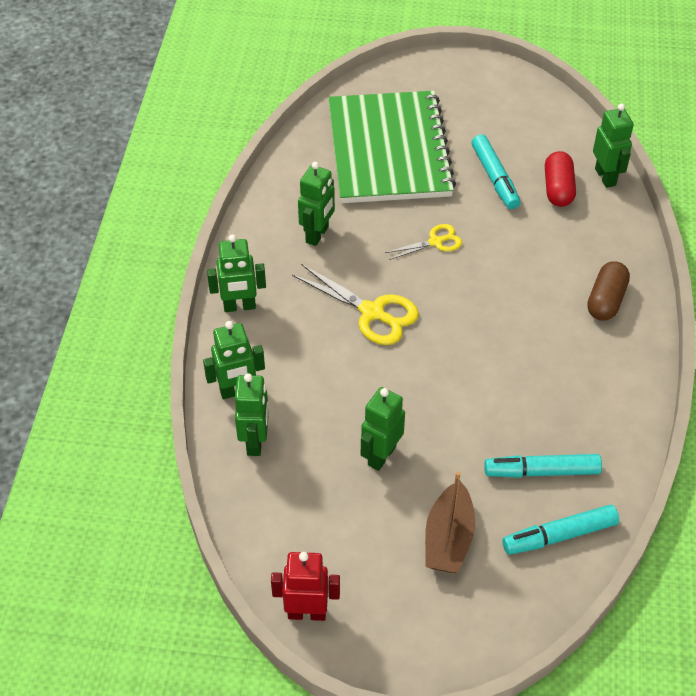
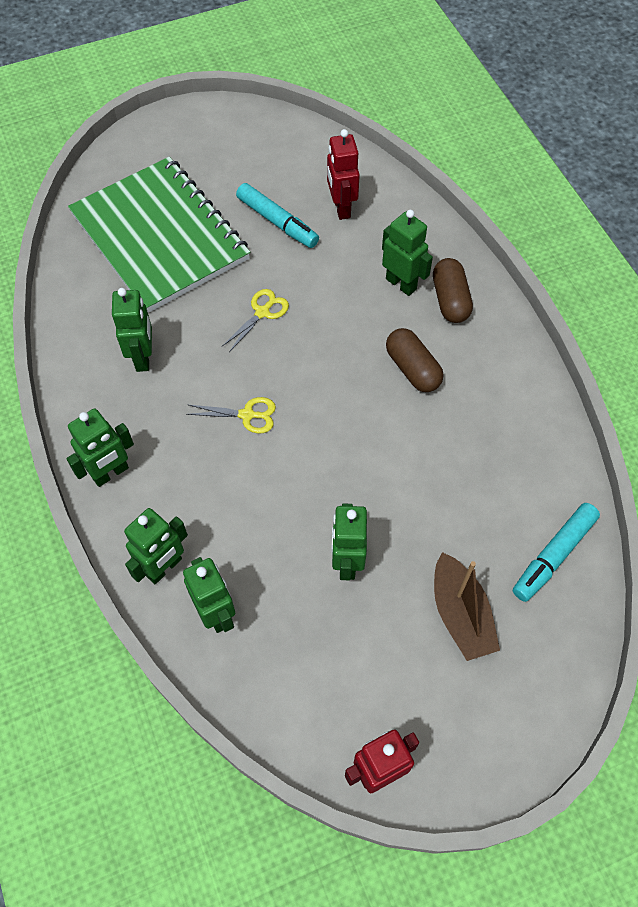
camera: 30 degrees left, 10 degrees up
(372, 313) = (247, 415): yellow scissors -> yellow scissors, size x0.60
(535, 339) = (412, 369): none -> brown capsule
(541, 471) = (499, 499): turquoise marker -> none
(558, 189) = (341, 208): red capsule -> red robot
(605, 177) = (375, 178): green robot -> green robot (401, 284)

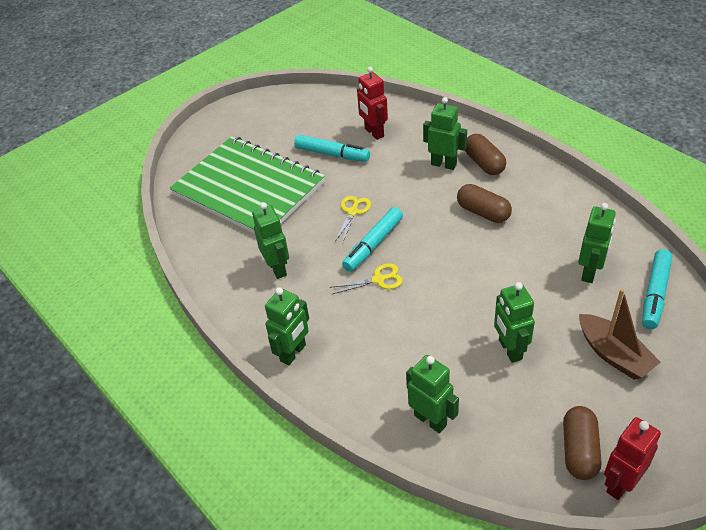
camera: 15 degrees left, 15 degrees down
(164, 567) = (371, 403): green robot -> green robot (590, 272)
(264, 366) = (373, 244): none -> turquoise marker
(356, 714) = (579, 450): none -> brown capsule

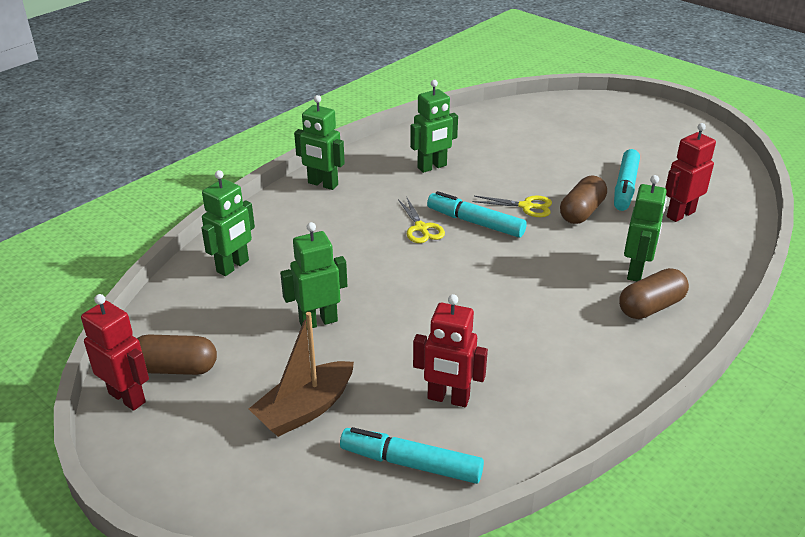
camera: 80 degrees right, 10 degrees down
(249, 188) = (548, 140): green notebook -> none
(483, 212) = (548, 304): brown capsule -> brown capsule (581, 212)
(590, 272) = (448, 398): green robot -> red robot

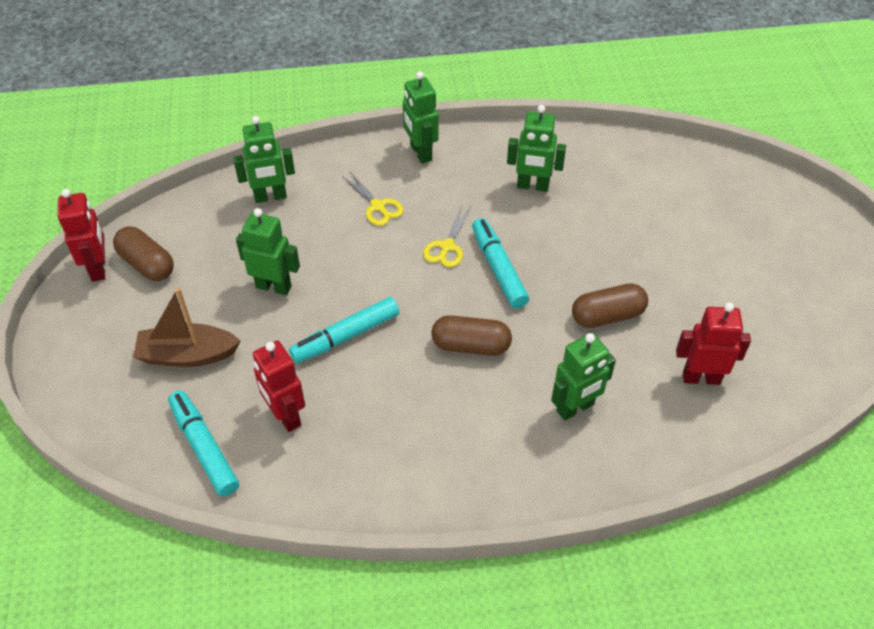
camera: 40 degrees right, 15 degrees up
(526, 206) = (564, 279): yellow scissors -> yellow scissors (377, 206)
(625, 187) = (687, 314): turquoise marker -> turquoise marker (346, 336)
(651, 307) = (541, 450): brown capsule -> brown capsule (471, 345)

